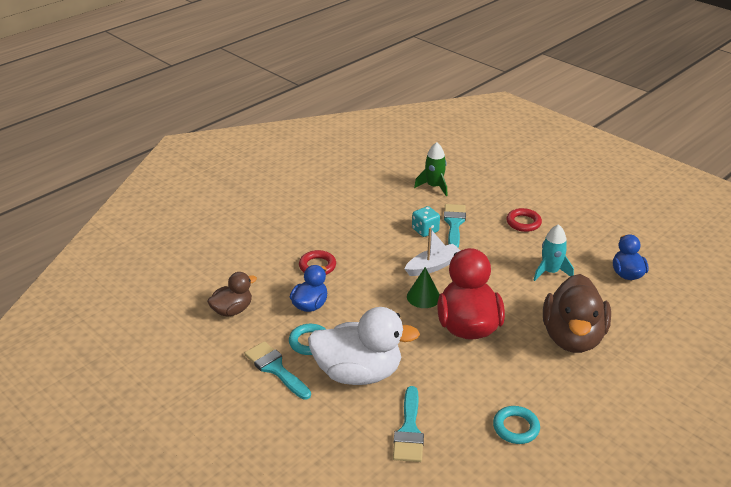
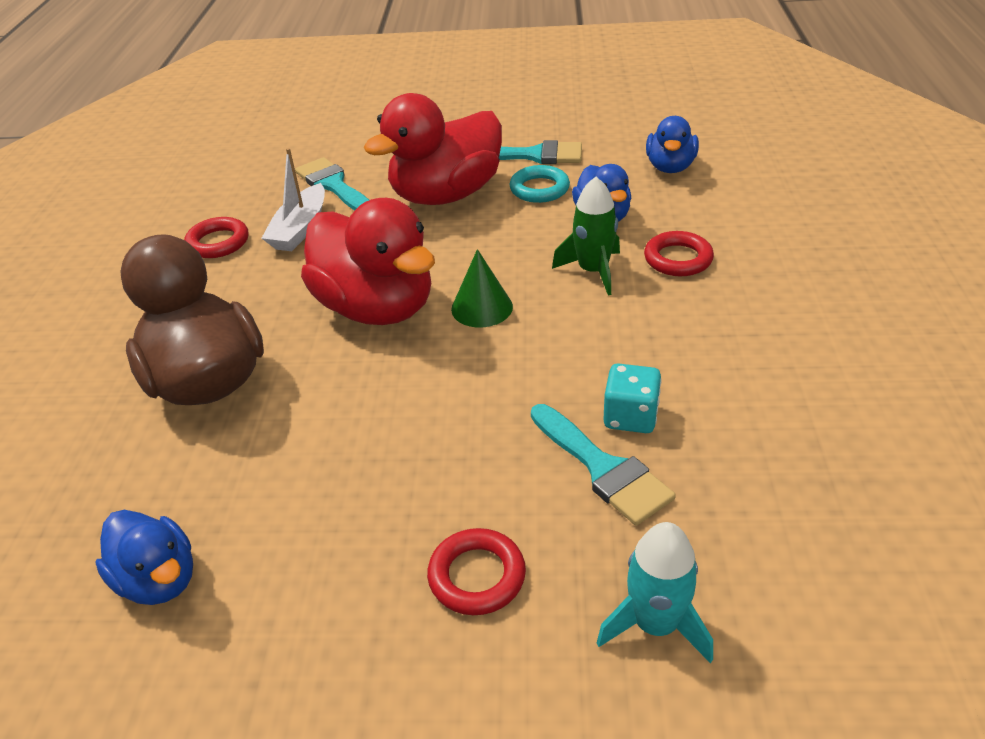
camera: 140 degrees right, 5 degrees up
(232, 310) = (670, 167): brown duck -> blue duck
(358, 373) = (446, 195): white duck -> red duck
(433, 266) = (528, 360): white boat -> white boat (300, 229)
(434, 186) = (773, 544): green rocket -> green rocket (593, 271)
(516, 427) = (218, 242): turquoise ring -> red ring
(550, 272) = (322, 479): turquoise rocket -> turquoise rocket (655, 624)

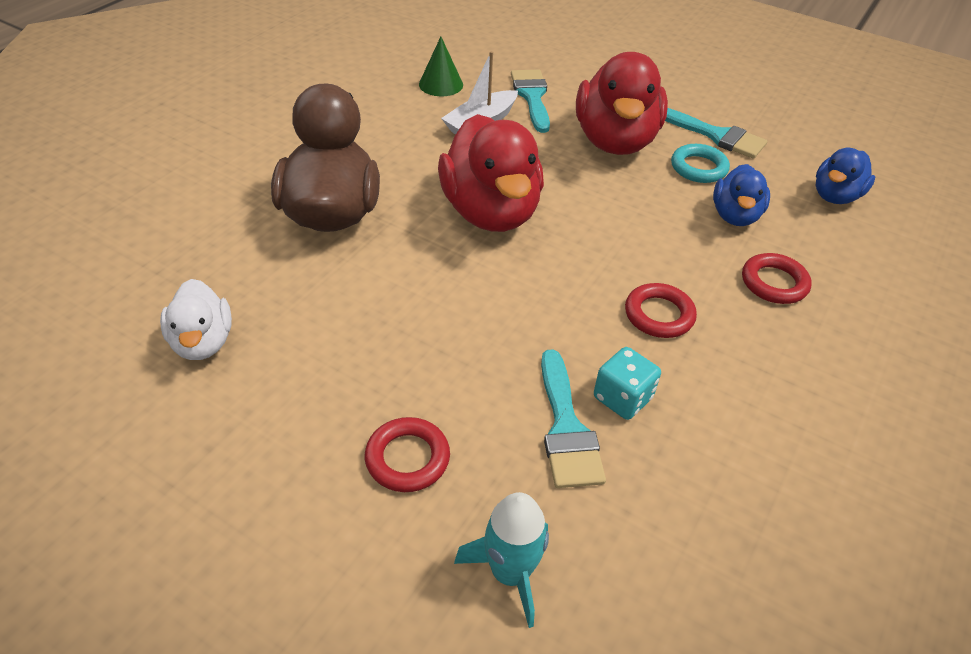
camera: 25 degrees right, 5 degrees up
(159, 580) = (203, 342): blue duck -> white duck
(218, 242) = (414, 109): red ring -> red ring (659, 315)
(446, 195) = (615, 141): red duck -> red duck turned 75 degrees counterclockwise
(482, 307) = (572, 249): green cone -> green cone (441, 84)
(593, 271) = (689, 260): green rocket -> none

